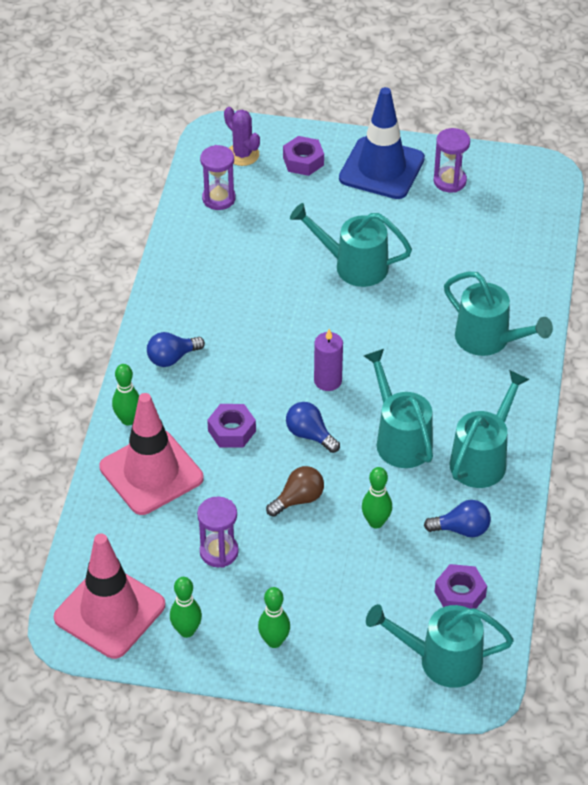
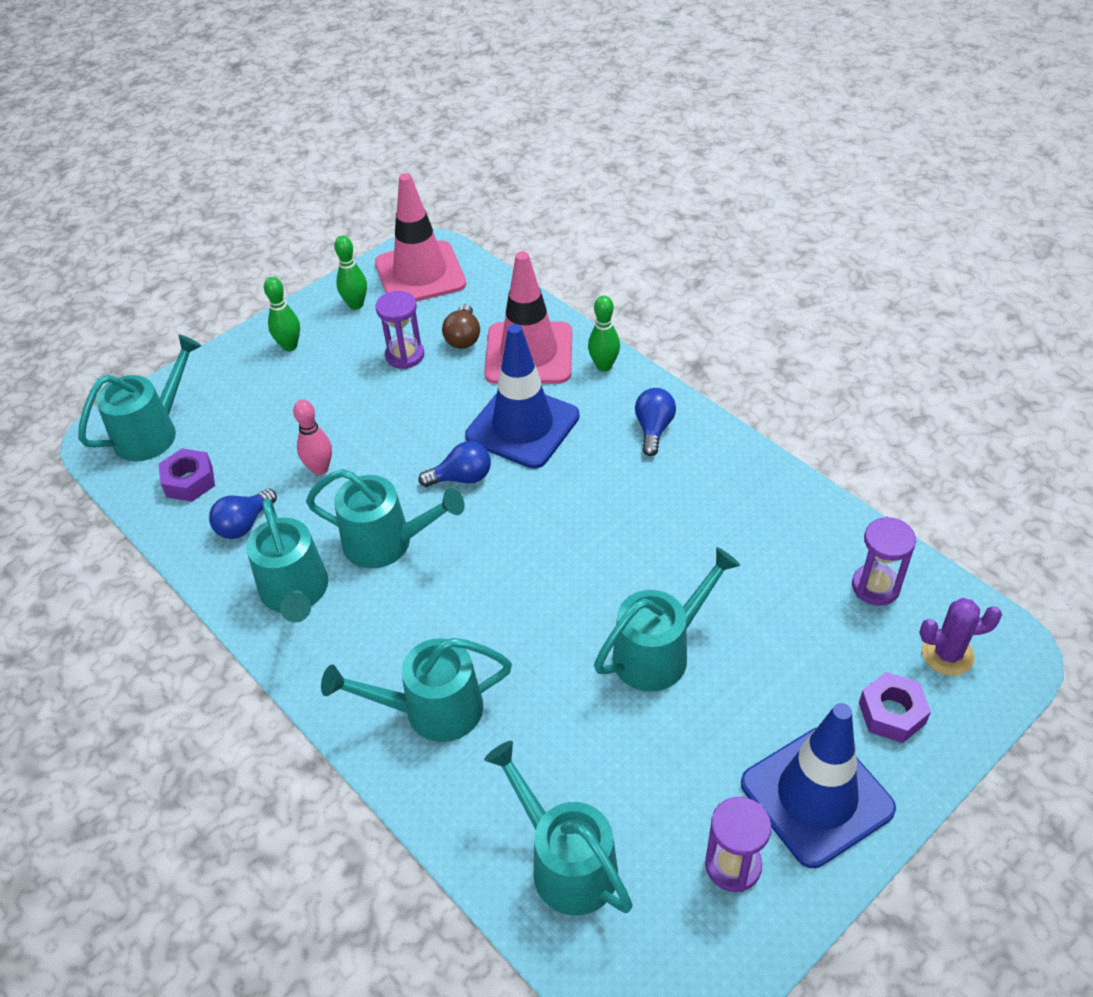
camera: 130 degrees right, 0 degrees up
(231, 431) = (522, 426): purple nut -> blue traffic cone
(298, 499) = (400, 430): brown light bulb -> brown light bulb (463, 337)
(328, 381) = (513, 529): purple candle -> none
(376, 522) = (320, 468): green bowling pin -> pink bowling pin
(512, 239) = (565, 862): none -> turquoise watering can

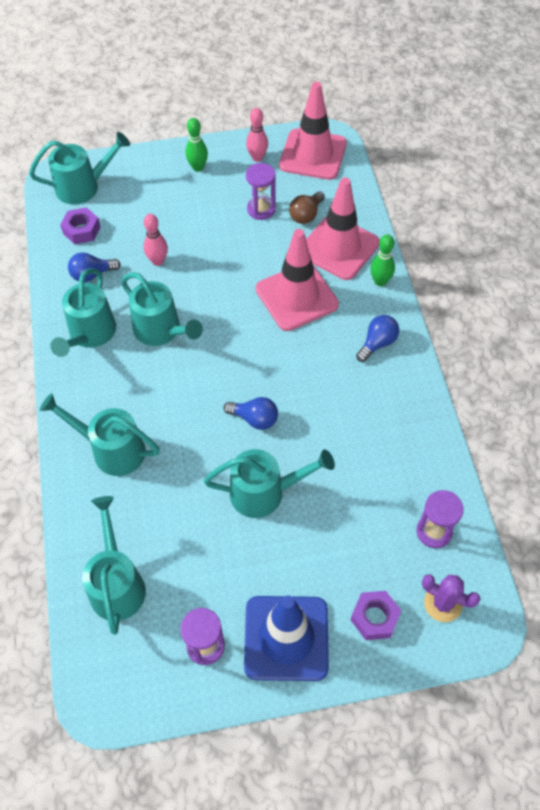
camera: 30 degrees right, 10 degrees up
(356, 305) = (257, 158): green bowling pin -> pink bowling pin
(462, 478) = (234, 312): blue light bulb -> blue light bulb (255, 419)
(522, 426) = (296, 297): blue traffic cone -> pink traffic cone

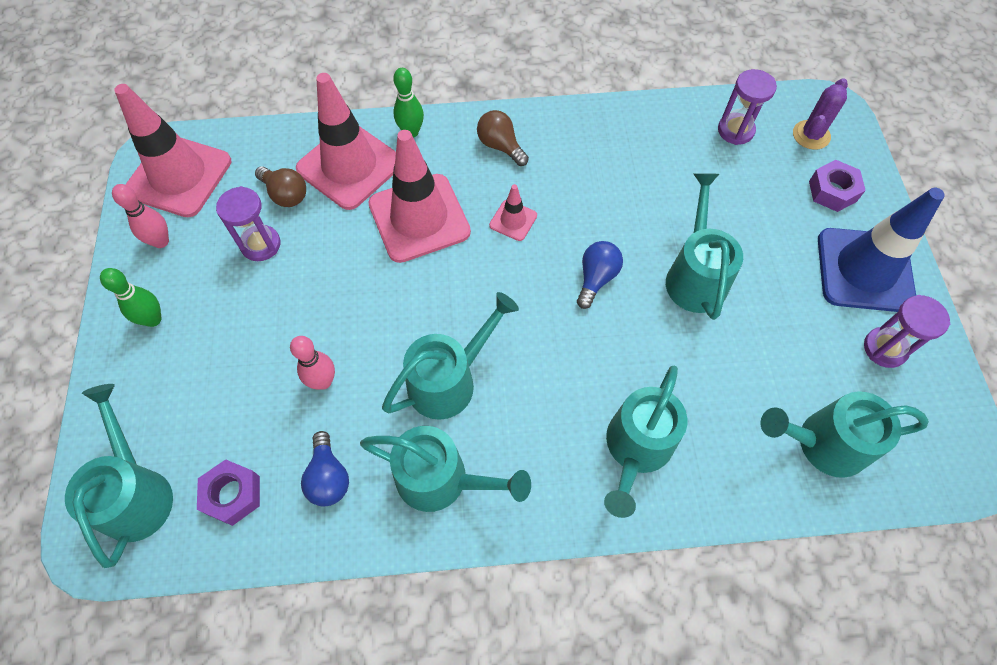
camera: 85 degrees left, 5 degrees up
(303, 358) = (513, 220): none -> pink traffic cone
(377, 343) = (500, 146): blue light bulb -> brown light bulb

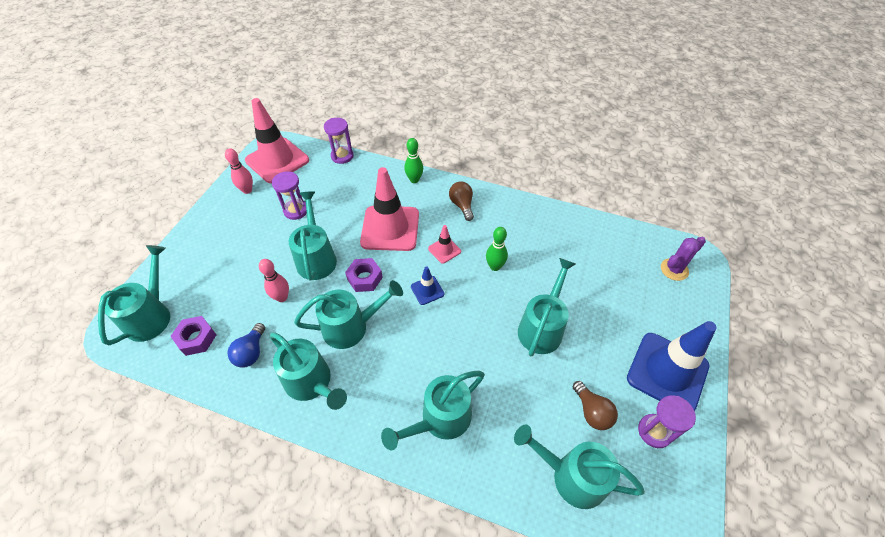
camera: 25 degrees right, 10 degrees down
(153, 319) = (218, 228): green bowling pin -> green bowling pin (495, 266)
(285, 194) = (325, 189): brown light bulb -> brown light bulb (592, 412)
(337, 302) = (316, 257): none -> turquoise watering can
(349, 166) = (369, 186): pink traffic cone -> none
(522, 286) = (427, 290): none -> blue traffic cone
(596, 278) = (476, 303): blue light bulb -> none
(735, 130) = (621, 248): purple hourglass -> purple hourglass (342, 156)
(832, 191) = (670, 311): purple nut -> purple nut (364, 278)

